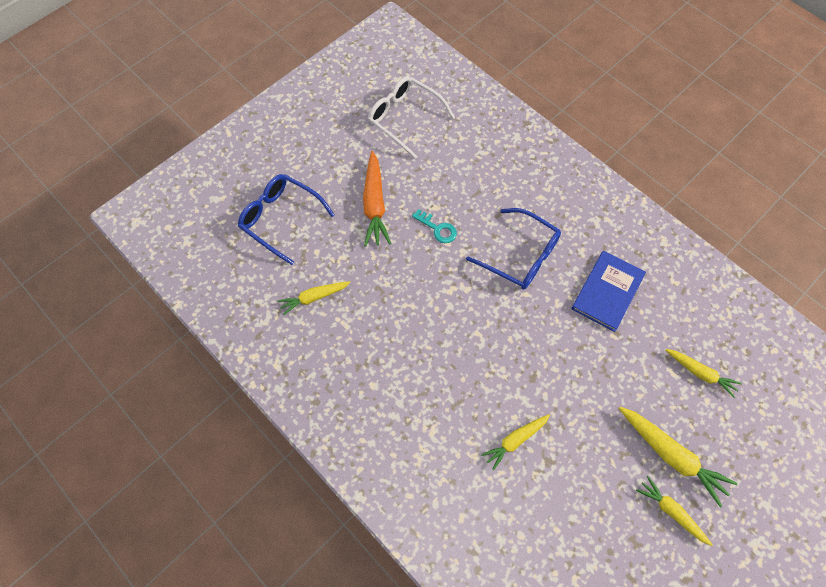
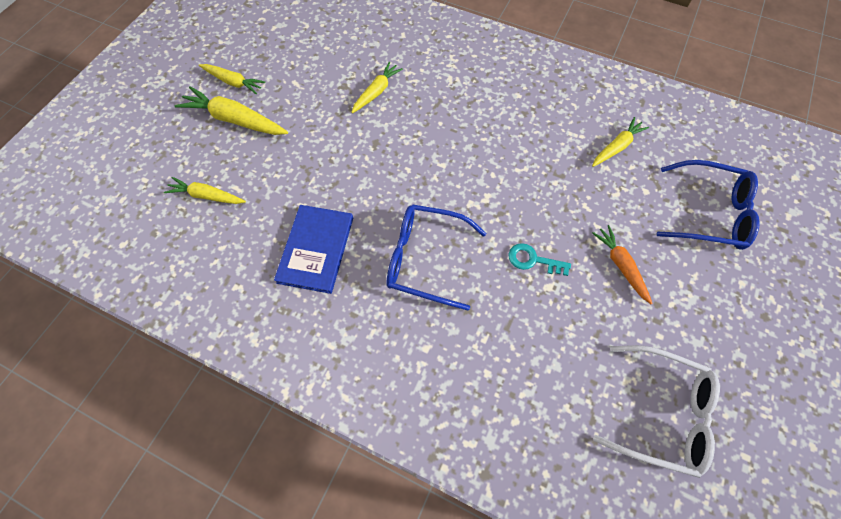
camera: 160 degrees right, 0 degrees up
(374, 204) = (620, 265): orange carrot -> orange carrot, size x0.64

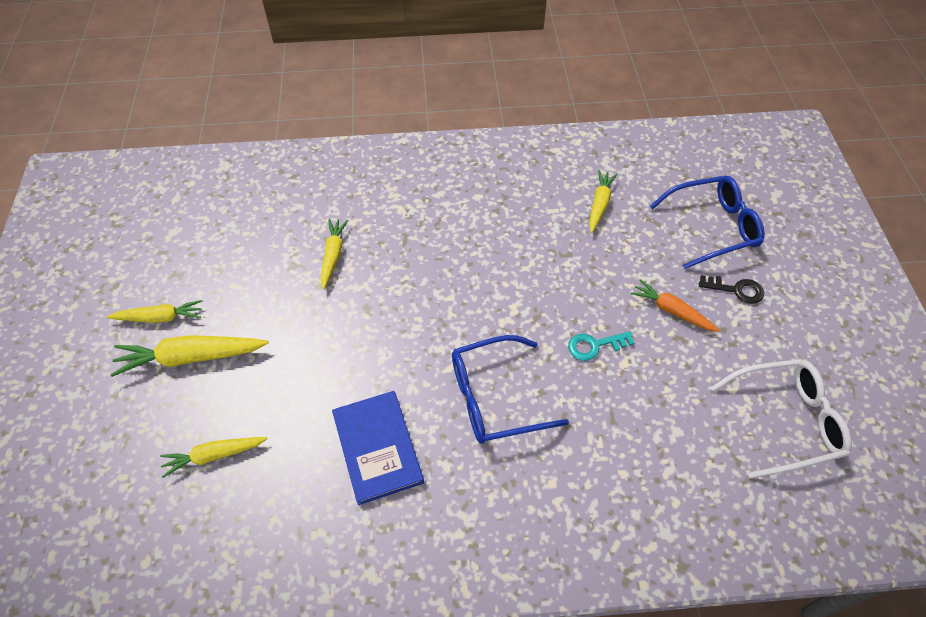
camera: 30 degrees left, 10 degrees down
(693, 277) = (736, 290): none -> black key

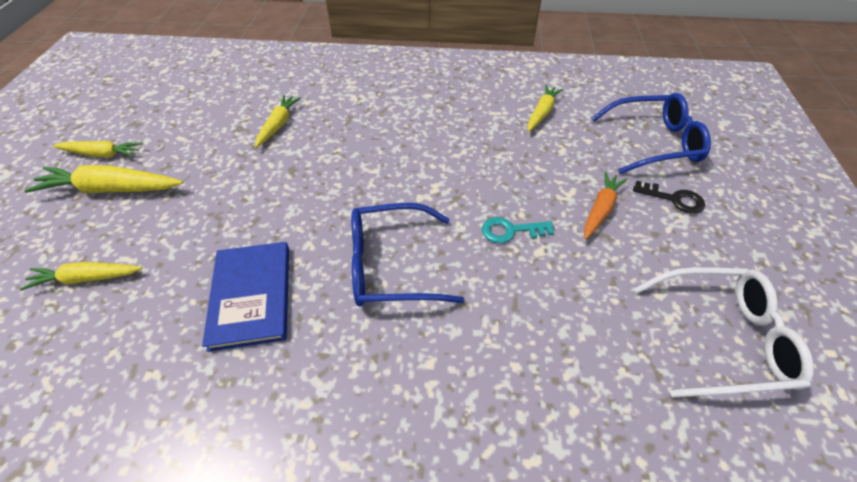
camera: 10 degrees right, 5 degrees down
(672, 311) = (600, 209): orange carrot -> orange carrot turned 75 degrees clockwise

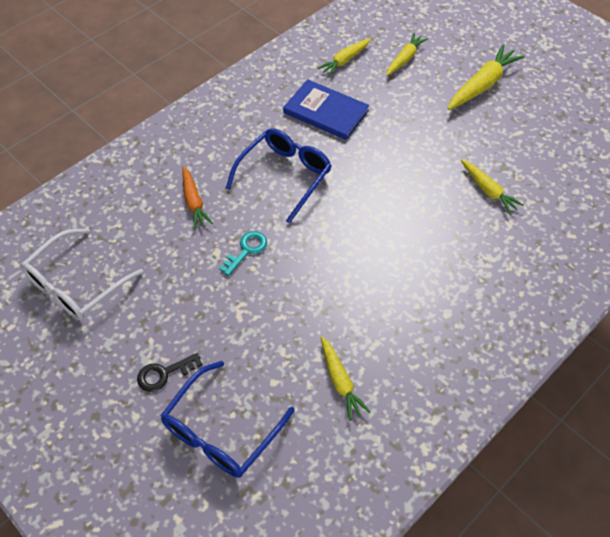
camera: 130 degrees right, 5 degrees up
(102, 154) = (531, 90): yellow carrot -> yellow carrot (345, 61)
(600, 209) = (207, 316): orange carrot -> orange carrot (194, 202)

